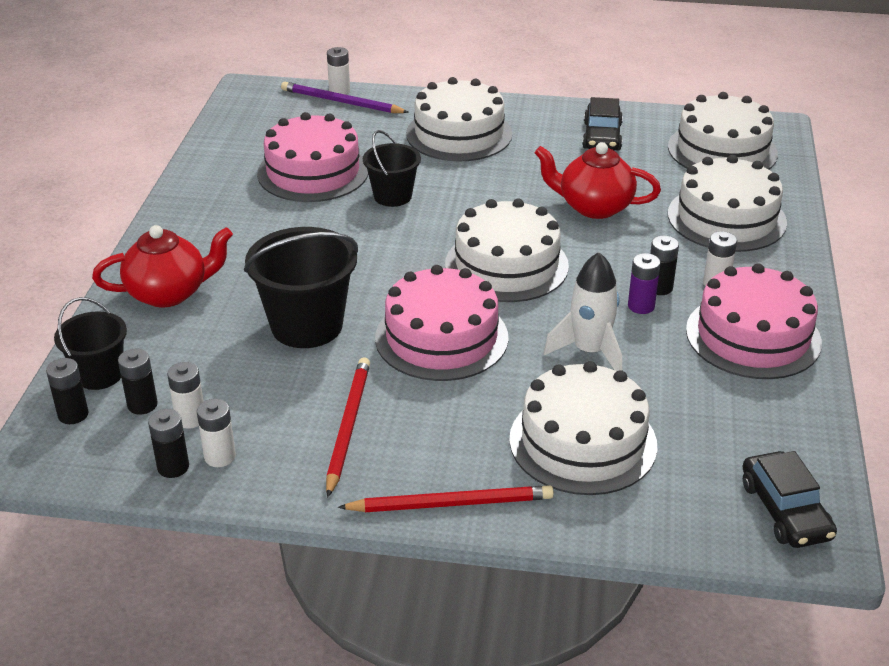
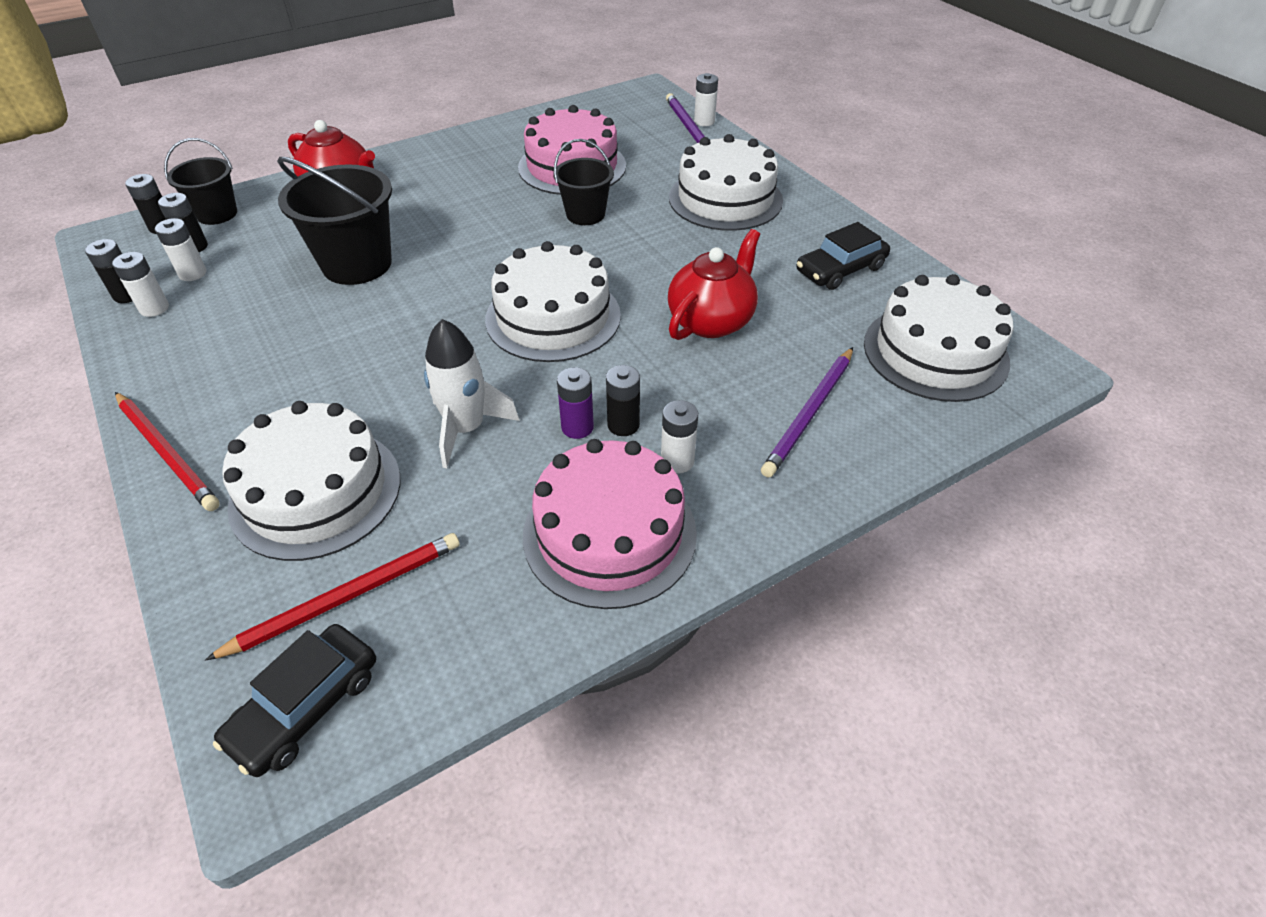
camera: 50 degrees right, 10 degrees up
(348, 426) = (237, 347): red pencil -> red pencil (347, 597)
(441, 337) = (405, 335): pink cake -> none
(594, 207) = (711, 321): red teapot -> red teapot turned 60 degrees clockwise
(726, 218) = (809, 414): white cake -> purple pencil

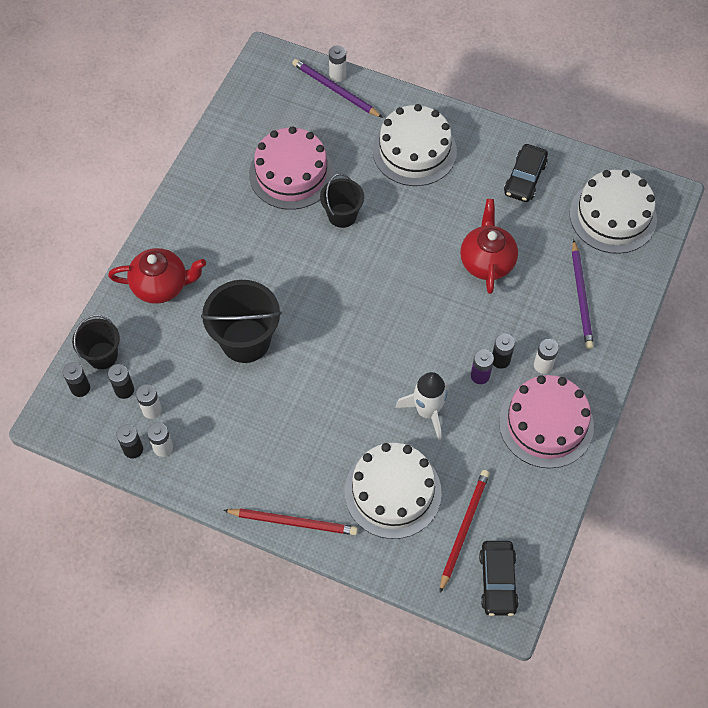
camera: 35 degrees left, 15 degrees up
(553, 317) = (400, 311): white cake -> none

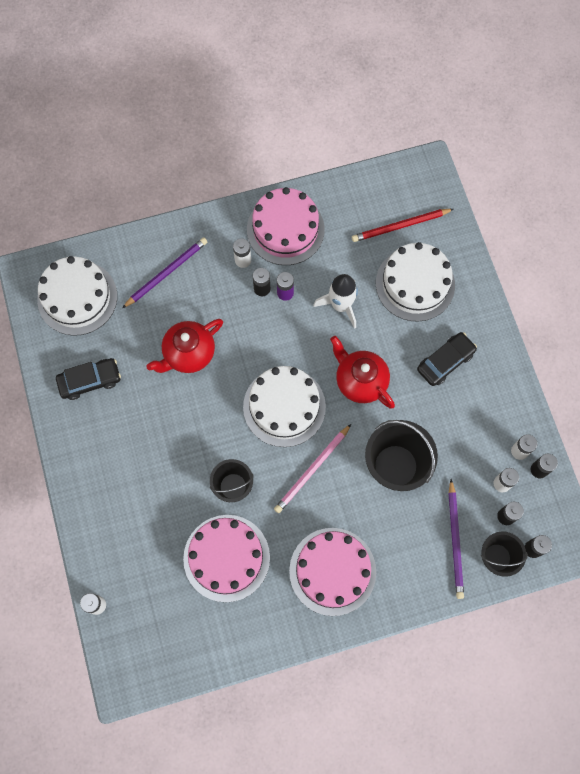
camera: 130 degrees left, 10 degrees up
(161, 286) = (406, 568): red teapot -> red teapot (360, 381)
(211, 234) = (332, 571): none -> pink cake
(293, 522) = (489, 326): red pencil -> none
(302, 279) = (312, 470): none -> pink pencil
(335, 90) = (114, 594): purple pencil -> purple pencil (455, 541)
(414, 151) = (128, 481): white cake -> white cake (284, 407)
(497, 581) = (415, 185): black car -> black car (445, 361)

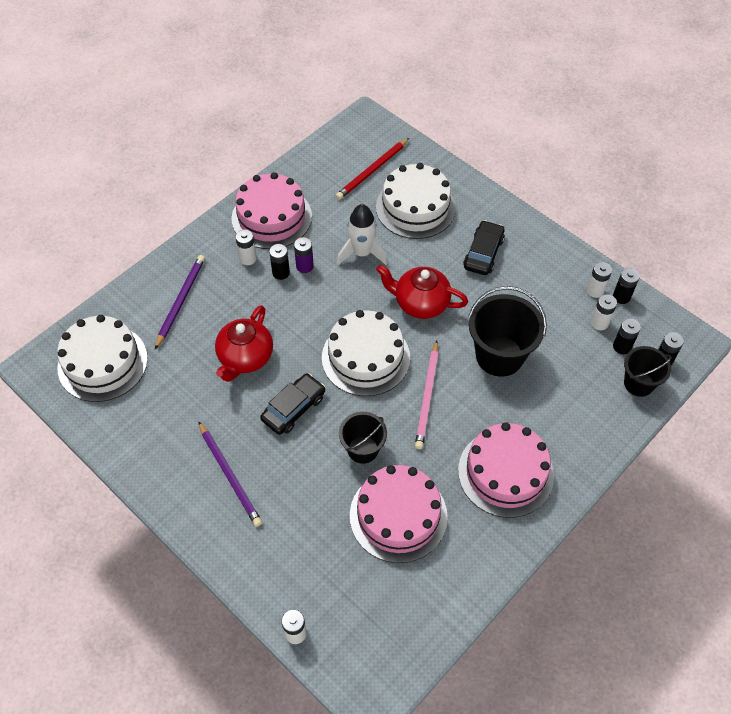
camera: 30 degrees left, 15 degrees down
(90, 381) = (160, 429): black car -> black car (294, 408)
(455, 541) = (594, 389): purple pencil -> purple pencil (230, 475)

